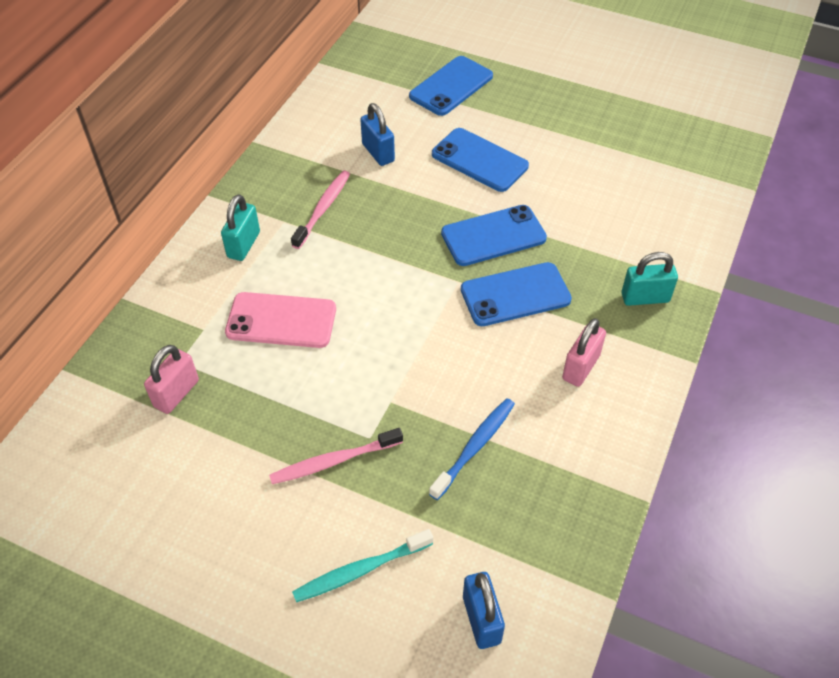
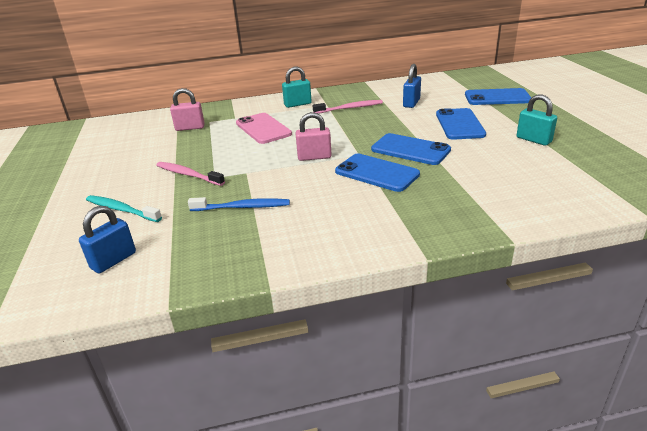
camera: 55 degrees right, 20 degrees down
(580, 367) = (352, 215): pink padlock -> pink padlock (314, 157)
(645, 298) = (451, 214): turquoise padlock -> turquoise padlock (533, 140)

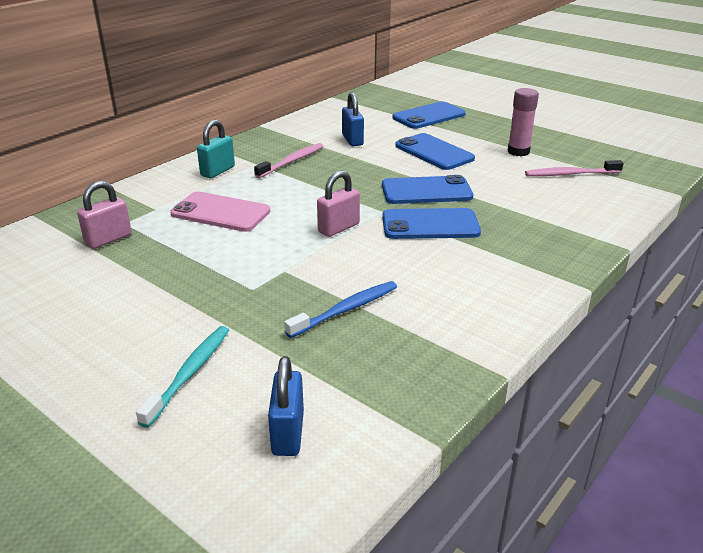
camera: 40 degrees left, 0 degrees up
(121, 210) = (190, 373): turquoise toothbrush -> turquoise toothbrush turned 120 degrees clockwise
(188, 174) = (211, 298): pink toothbrush -> pink toothbrush (570, 174)
(533, 140) = (518, 152): turquoise padlock -> pink glue stick

